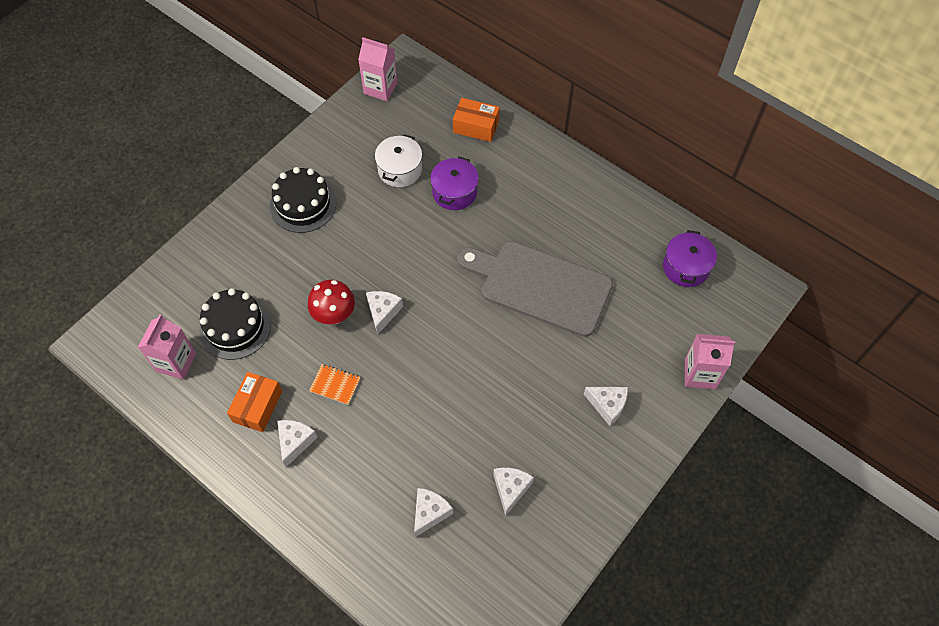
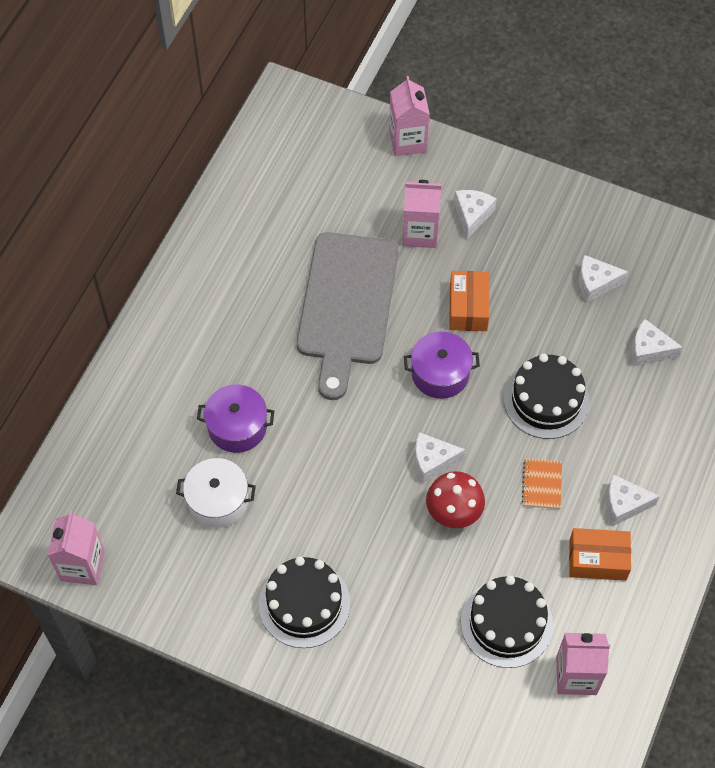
camera: 105 degrees left, 0 degrees up
(408, 411) = (546, 400): none -> black cake
(476, 126) = (124, 427): orange box -> orange box (468, 308)
(598, 358) = (420, 233): none -> pink carton
(686, 267) = (279, 170): purple pot -> purple pot (440, 373)

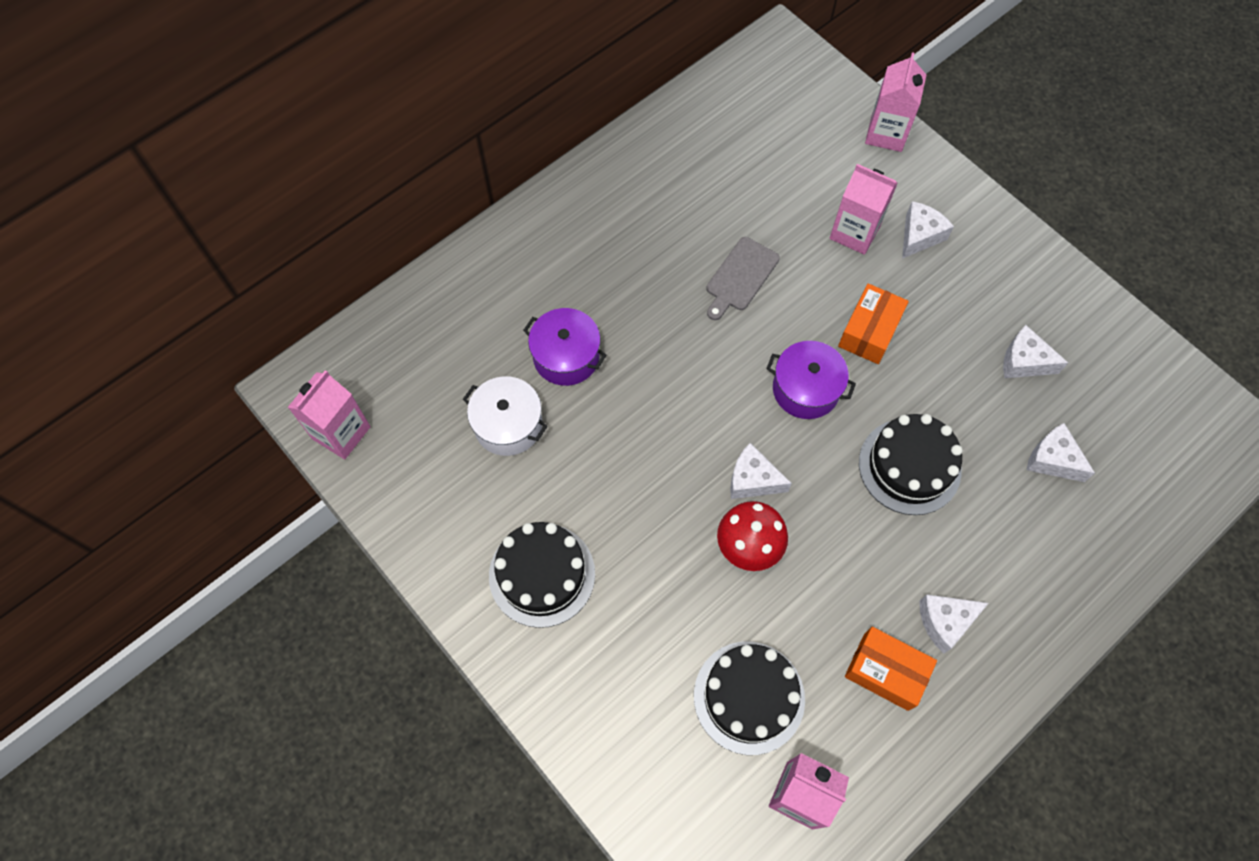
camera: 25 degrees right, 5 degrees up
(346, 305) = (740, 277): grey cutting board -> grey cutting board, size x0.47
(542, 484) = (861, 558): orange notebook -> none
(624, 504) = (945, 622): white cheese -> white cheese turned 45 degrees counterclockwise

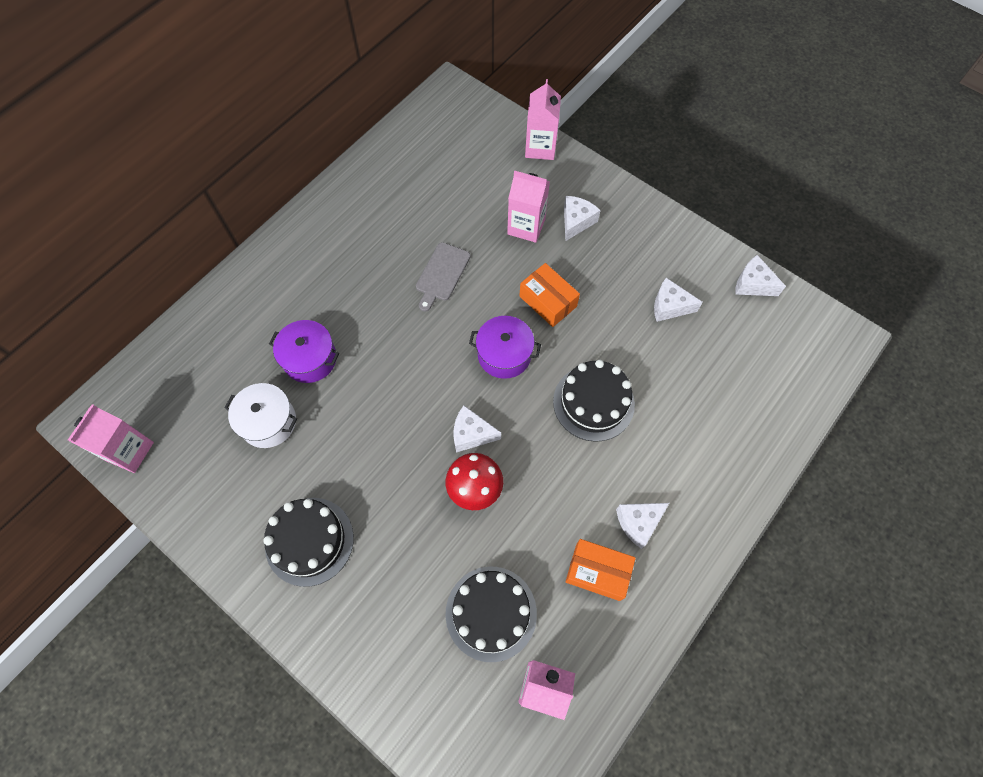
camera: 10 degrees left, 0 degrees up
(869, 331) = (548, 301): orange box -> orange box turned 60 degrees counterclockwise
(1052, 459) = (702, 379): white cheese -> white cheese (752, 284)

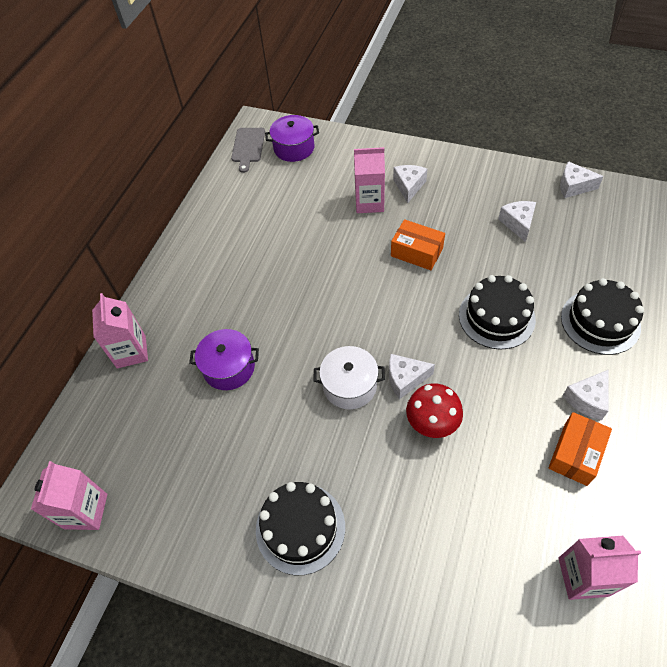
camera: 15 degrees left, 10 degrees down
(268, 422) = (213, 435): white pot -> white pot (349, 385)
(441, 274) = (315, 261): grey cutting board -> grey cutting board (248, 147)
(491, 613) = (501, 527): black cake -> black cake (600, 321)
(504, 354) = (401, 305): purple pot -> purple pot (294, 148)
(540, 147) = (351, 143): pink carton -> pink carton (131, 351)
(597, 572) = (575, 454): orange box -> orange box turned 60 degrees counterclockwise
(669, 306) = (518, 223): white cheese -> white cheese turned 90 degrees clockwise

